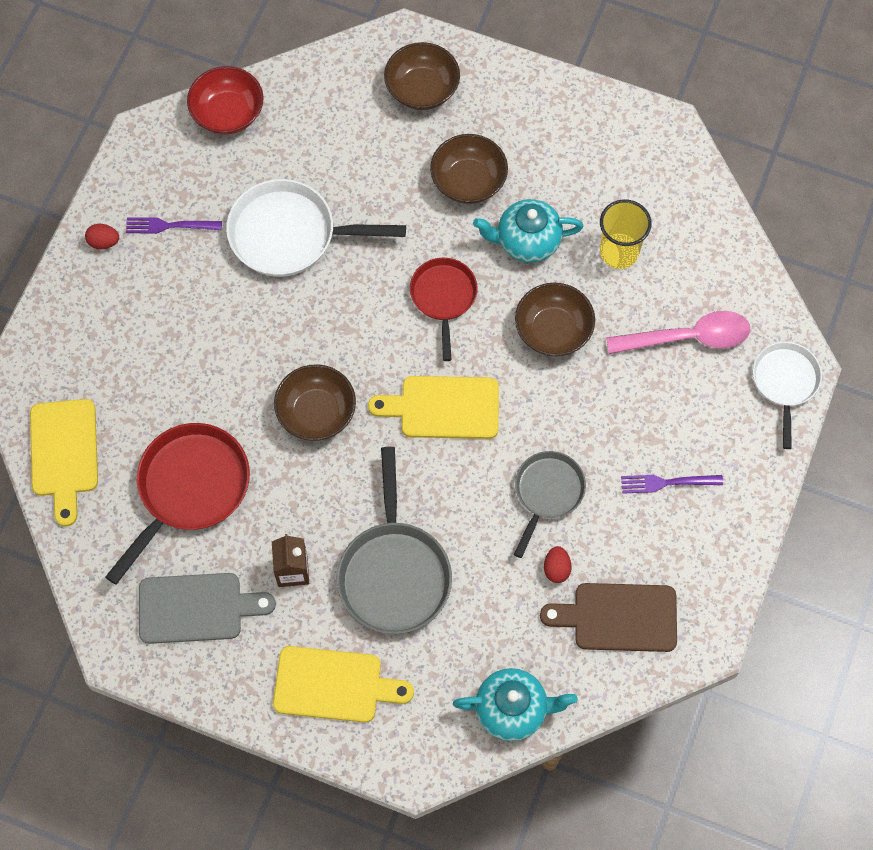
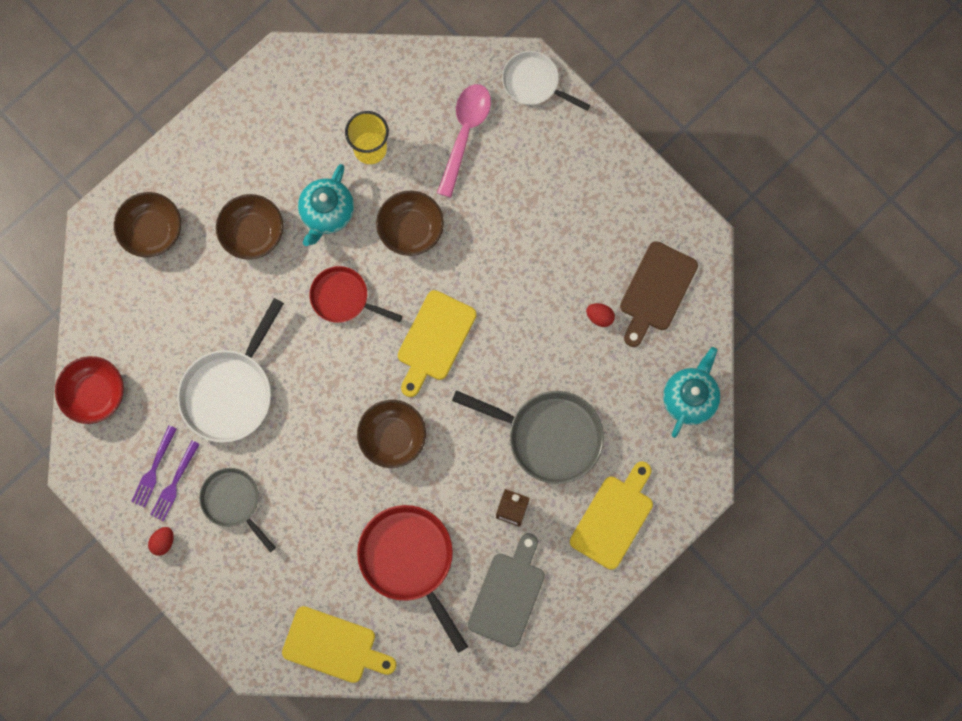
camera: 65 degrees left, 10 degrees up
(547, 493) = (538, 295): grey pan -> grey pan (233, 502)
(667, 483) = (571, 206): purple fork -> purple fork (154, 469)

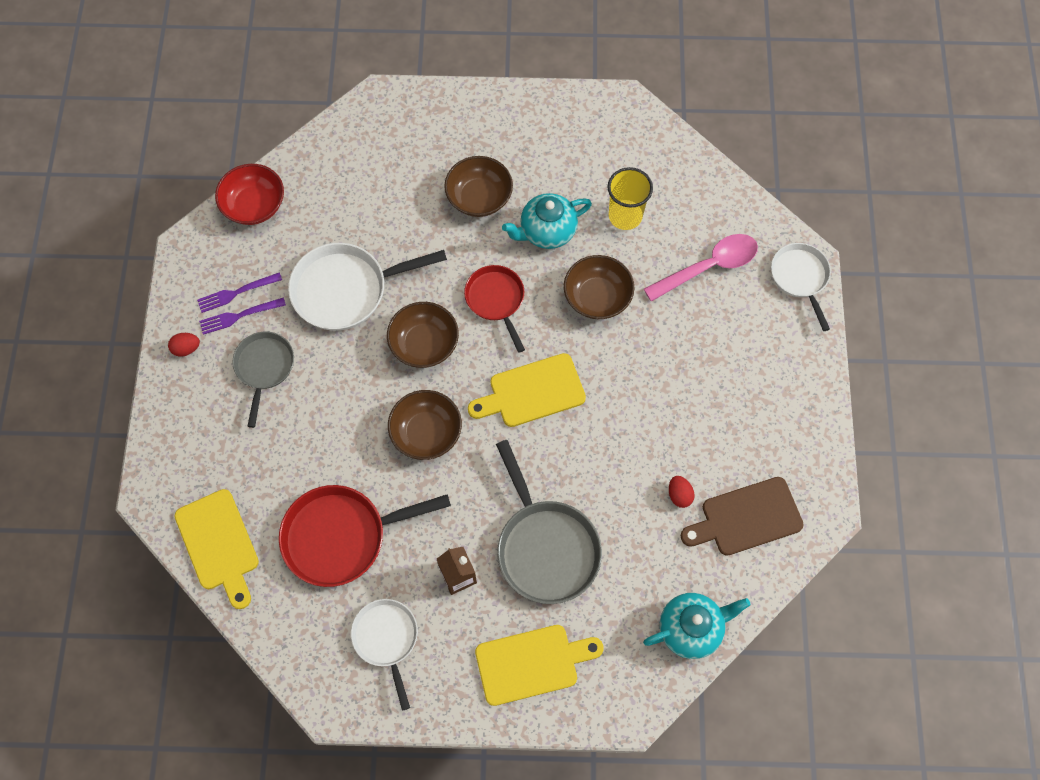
camera: 45 degrees right, 10 degrees down
(151, 230) = (411, 135): brown bowl -> brown bowl (424, 344)
(409, 560) = (341, 536): red pan -> red pan turned 120 degrees counterclockwise
(508, 595) = (386, 639): grey cutting board -> white pan

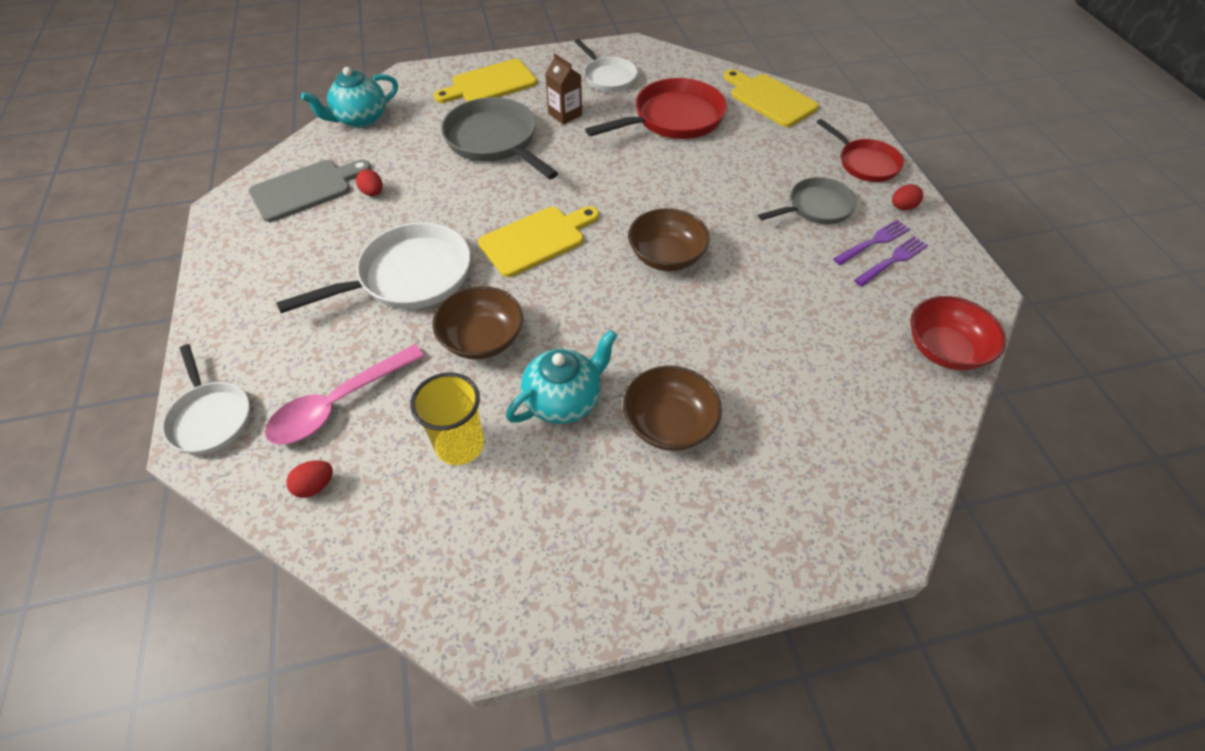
camera: 165 degrees right, 15 degrees down
(264, 368) = (816, 207): grey pan -> grey pan turned 105 degrees counterclockwise
(346, 290) = (778, 287): white pan -> white pan (409, 277)
(426, 432) = (631, 191): brown bowl -> none
(496, 300) = (603, 312): red pan -> red pan (865, 163)
(722, 210) = (315, 486): none -> red egg
(746, 518) = (306, 189): brown cutting board -> grey cutting board

